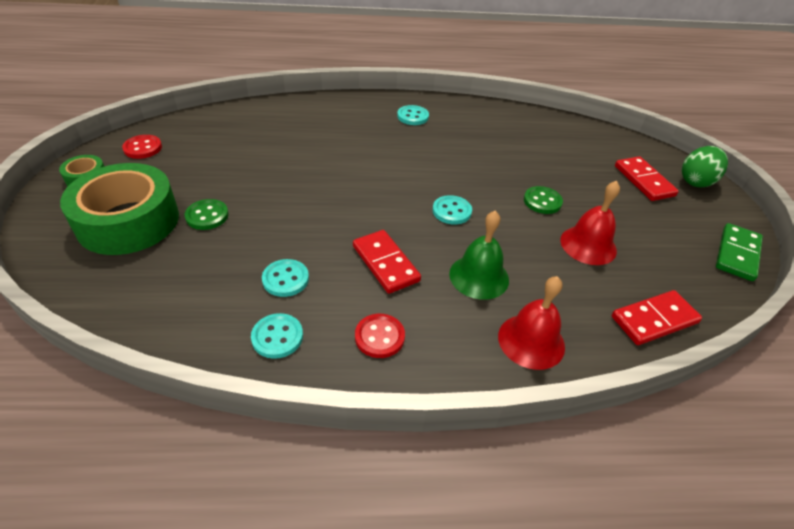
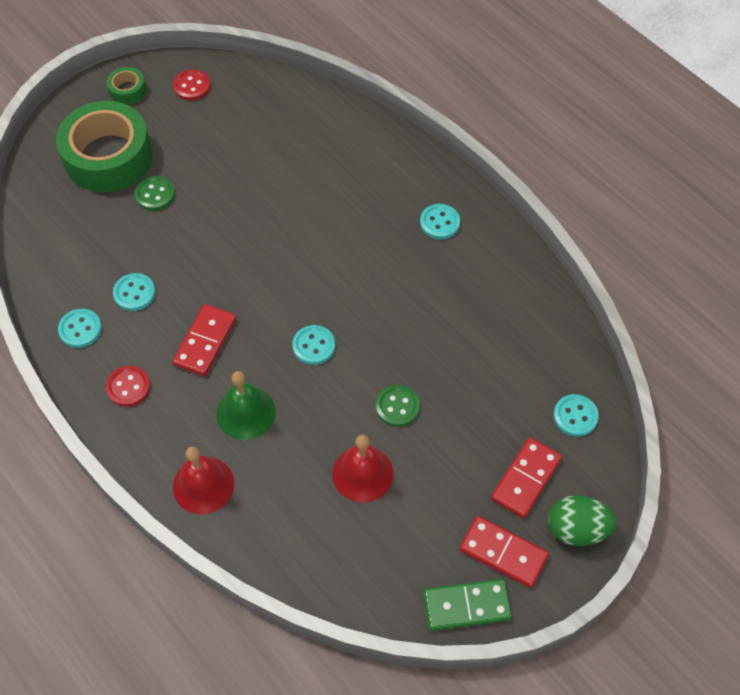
camera: 55 degrees right, 15 degrees up
(609, 143) = (575, 416): none -> turquoise button
(654, 320) = (302, 564): red domino -> red domino (503, 553)

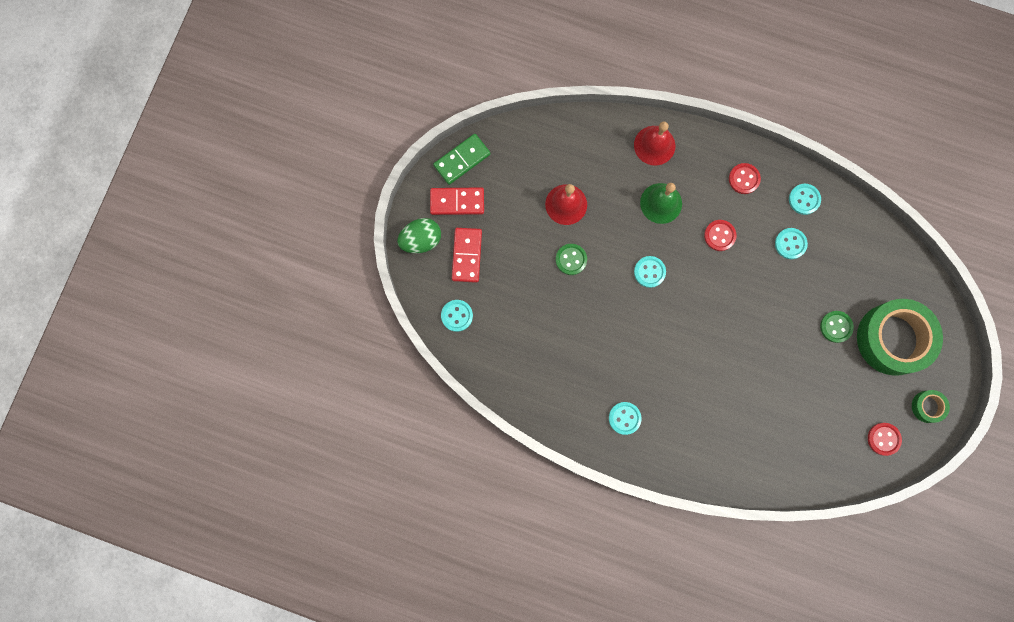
camera: 150 degrees right, 20 degrees up
(205, 342) = (719, 235): red domino -> red button

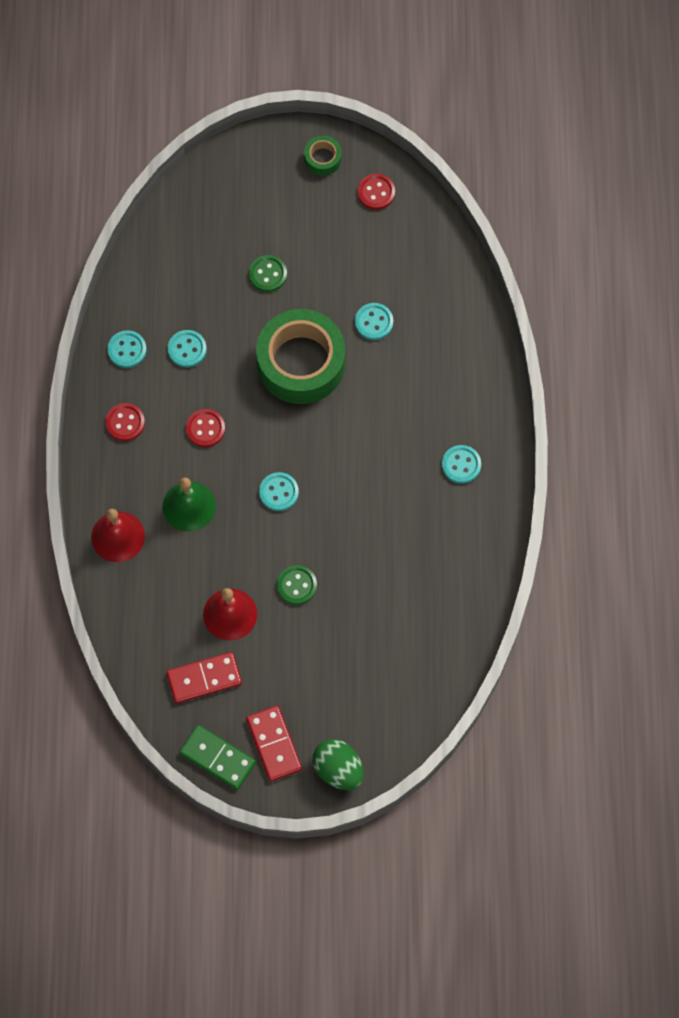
camera: 110 degrees left, 10 degrees down
(457, 316) = (415, 693): turquoise button -> turquoise button (374, 322)
(467, 255) = (337, 708): red domino -> red domino (204, 678)
(893, 339) = (259, 212): green tape -> green tape (301, 363)

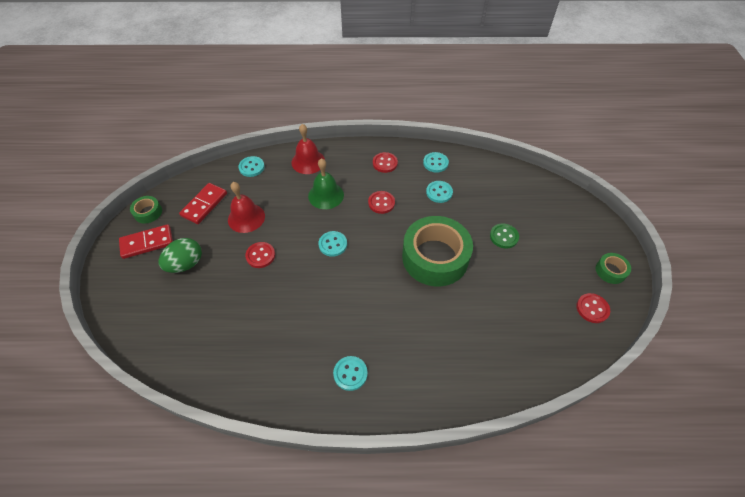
camera: 90 degrees right, 15 degrees down
(204, 678) = (204, 205): red domino -> red domino turned 45 degrees clockwise
(218, 758) = (148, 212): green domino -> green tape
(297, 585) = (260, 255): green button -> red button
(338, 769) = (115, 281): green egg -> green egg (186, 264)
(374, 322) = (475, 306): turquoise button -> turquoise button (251, 167)

